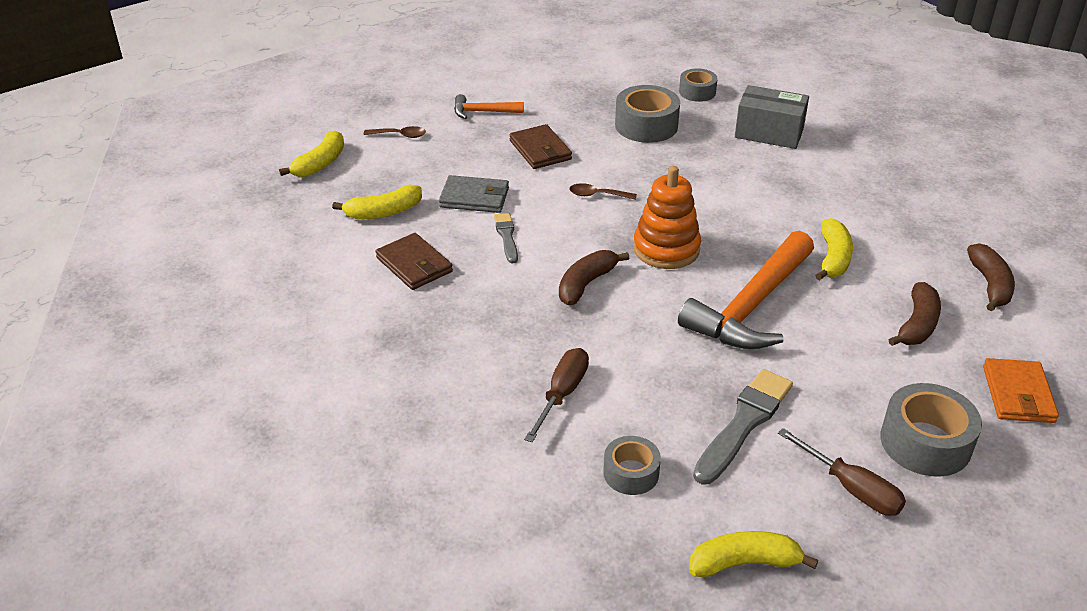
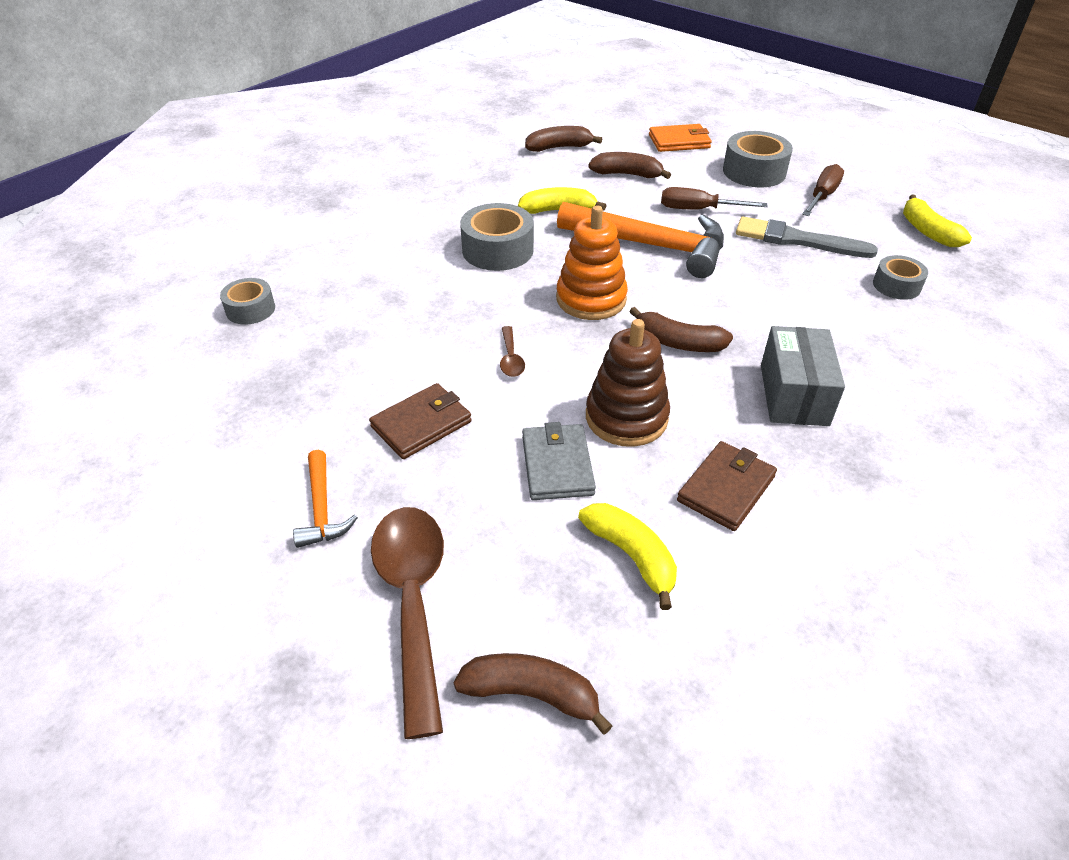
camera: 105 degrees left, 5 degrees up
(320, 164) = (532, 694): yellow banana -> brown banana
(400, 135) = (412, 601): brown spoon -> brown spoon, size x2.26
(506, 236) = (626, 417): grey brush -> brown stacking toy
(562, 394) = (842, 334): brown screwdriver -> brown screwdriver (698, 210)
(646, 125) = (341, 340): grey tape -> grey tape (497, 250)
(769, 133) = (345, 253): grey box -> grey box (794, 395)

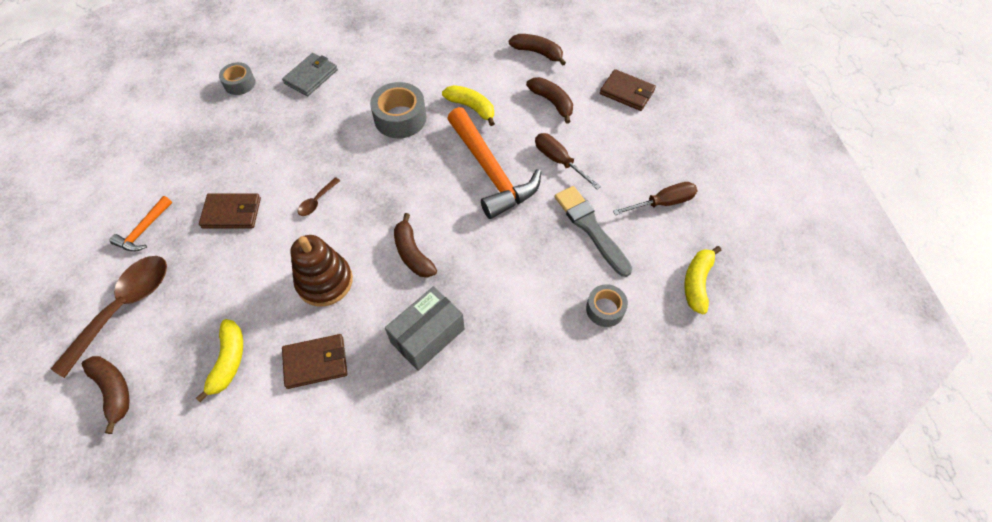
camera: 40 degrees right, 15 degrees up
(557, 465) = (259, 284): grey wallet -> grey wallet (311, 76)
(591, 299) = (406, 189): orange stacking toy -> none
(679, 141) = (627, 92): orange wallet -> brown wallet
(754, 172) = (643, 151): grey tape -> none

